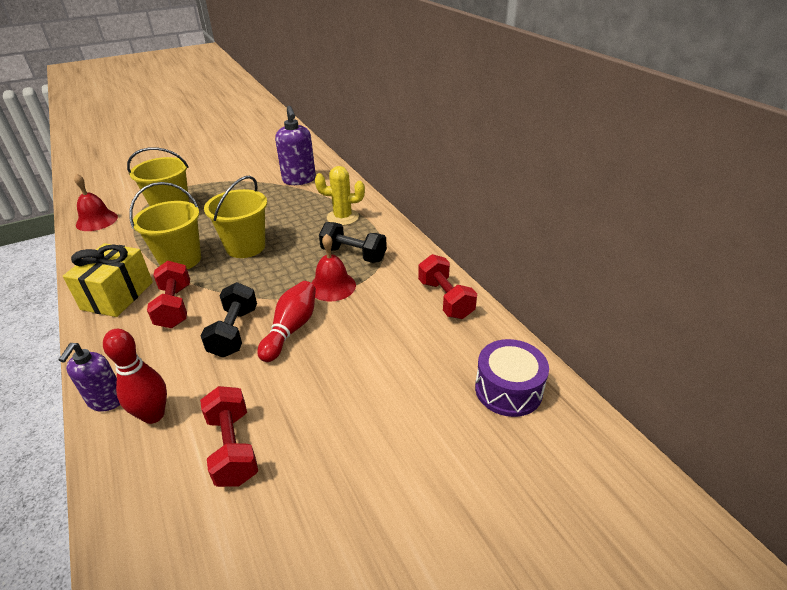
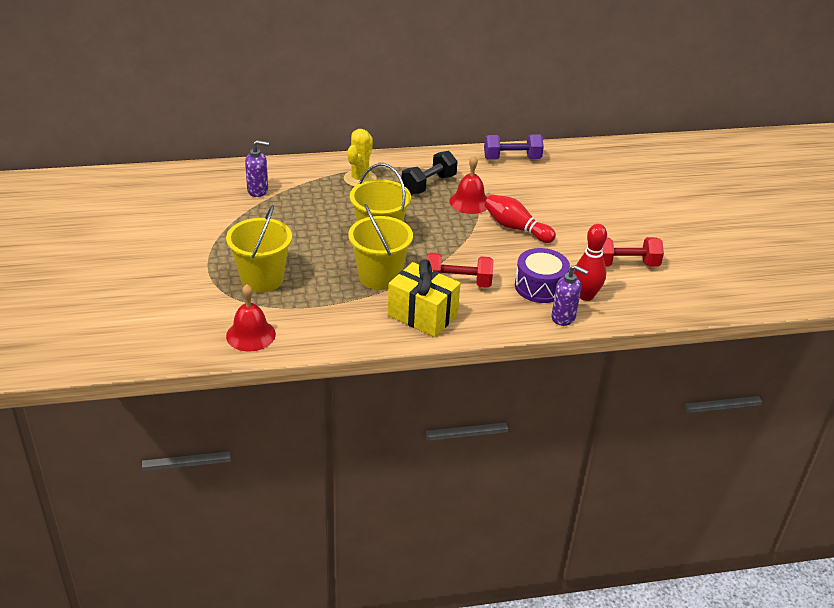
camera: 75 degrees left, 0 degrees up
(234, 332) = (508, 254): black dumbbell -> none
(299, 180) = (258, 191): purple soap dispenser -> purple soap dispenser, size x0.65
(445, 299) = (512, 158): red dumbbell -> purple dumbbell
(508, 389) = (609, 160): purple drum -> purple drum (540, 286)

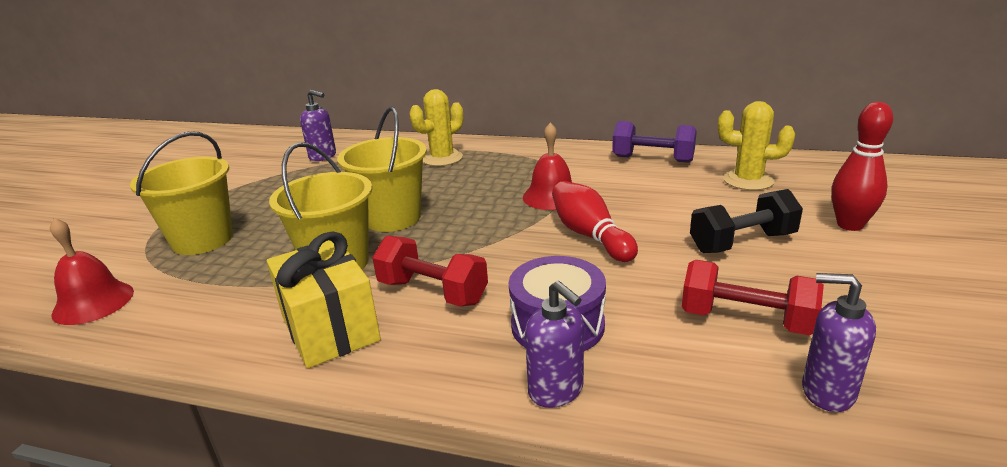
camera: 30 degrees right, 10 degrees down
(429, 184) = (517, 172): black dumbbell -> black dumbbell (742, 243)
(581, 169) = (748, 180): none -> yellow cactus
(585, 296) = (630, 359): red bowling pin -> red bowling pin (850, 225)
(673, 291) = (827, 392): none -> purple soap dispenser

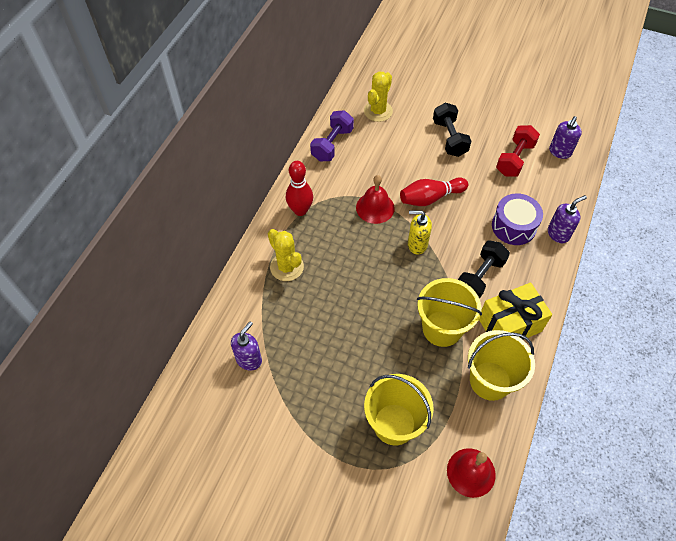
camera: 85 degrees left, 30 degrees up
(392, 218) = (386, 299): yellow bucket -> yellow bucket (490, 380)
(432, 292) = (480, 277): red dumbbell -> black dumbbell
(491, 232) = (417, 244): none -> yellow soap dispenser
(850, 225) = (439, 93): red bowling pin -> red bowling pin (300, 210)

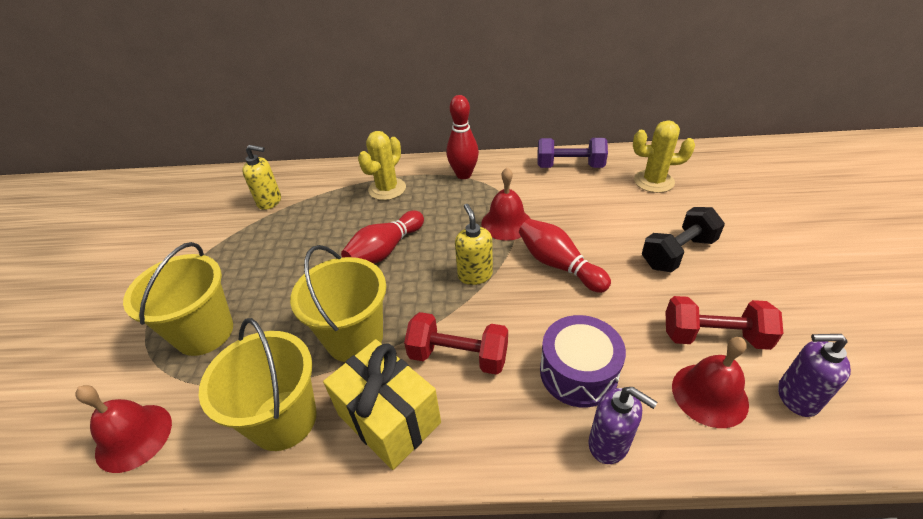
camera: 70 degrees right, 15 degrees down
(249, 359) = (270, 201): purple soap dispenser -> yellow soap dispenser
(364, 289) = (385, 250): none -> red bowling pin
(480, 277) = (458, 356): black dumbbell -> red dumbbell
(546, 181) = (709, 394): none -> red bell

